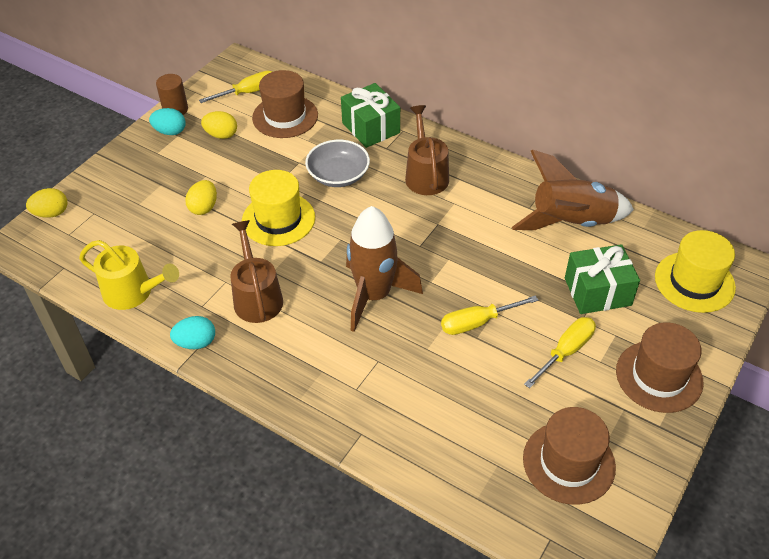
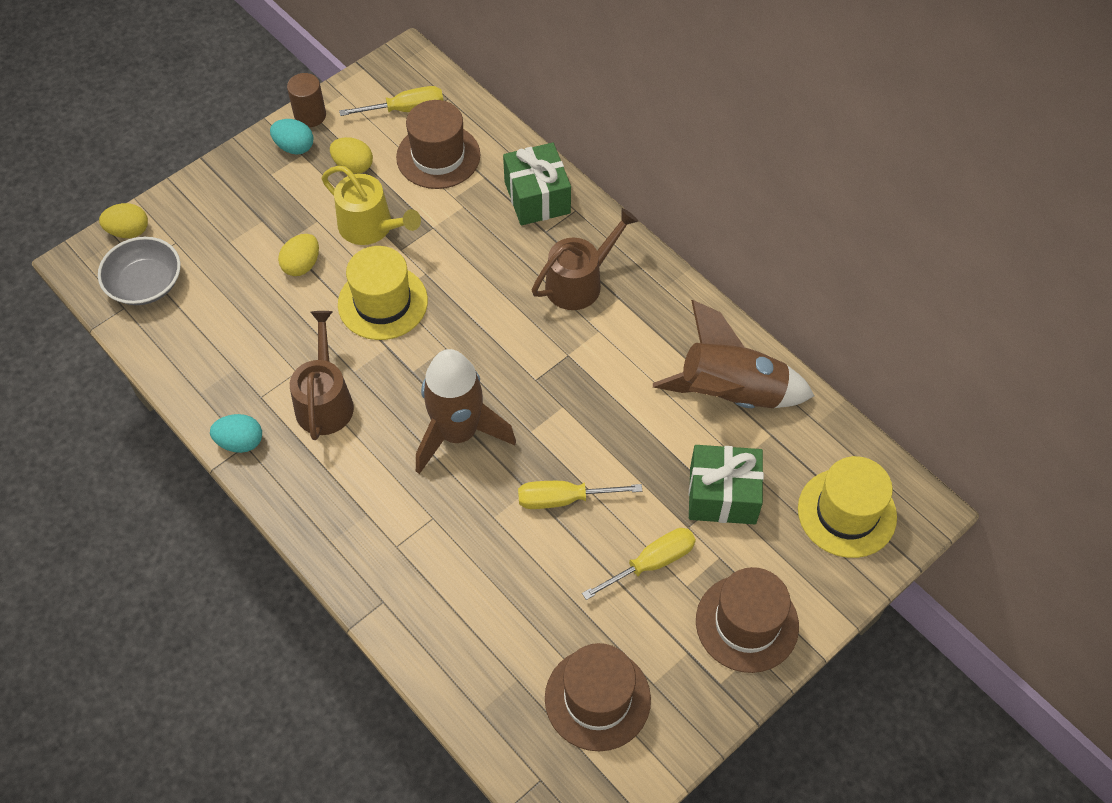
camera: 15 degrees right, 10 degrees up
(133, 292) = (190, 360): yellow watering can -> yellow watering can (370, 227)
(338, 175) = (473, 257): grey bowl -> grey bowl (145, 284)
(426, 175) = (579, 282): brown watering can -> brown watering can turned 45 degrees clockwise

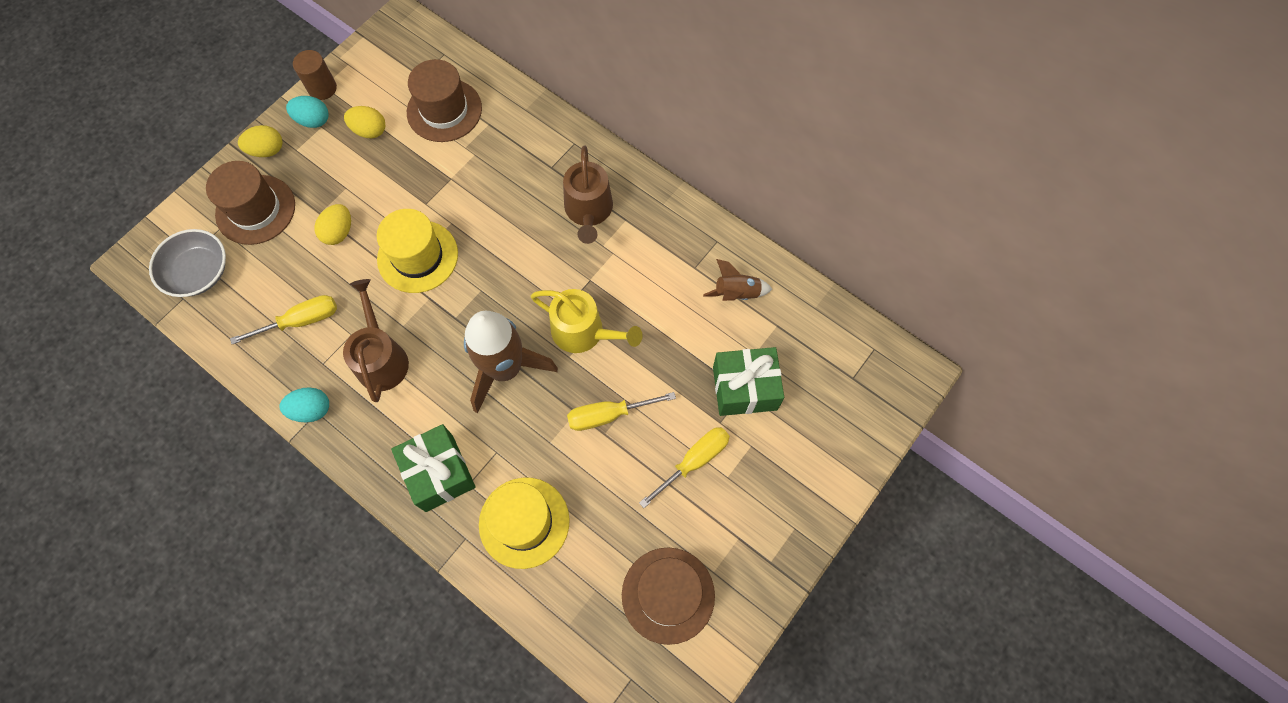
camera: 10 degrees left, 10 degrees up
(129, 231) = (174, 224): yellow egg -> yellow egg (267, 150)
(370, 227) = (395, 186): yellow watering can -> yellow watering can (583, 332)
(405, 110) = (407, 70): yellow screwdriver -> yellow screwdriver (300, 321)
(537, 197) = (538, 136): green gift -> green gift (439, 473)
(579, 282) = (588, 210): brown watering can -> brown watering can turned 135 degrees clockwise
(731, 394) = (736, 293): brown rocket -> brown rocket, size x0.50
(747, 623) = (784, 502): brown hat -> brown hat (255, 210)
(847, 513) = (852, 386): yellow hat -> yellow hat (524, 522)

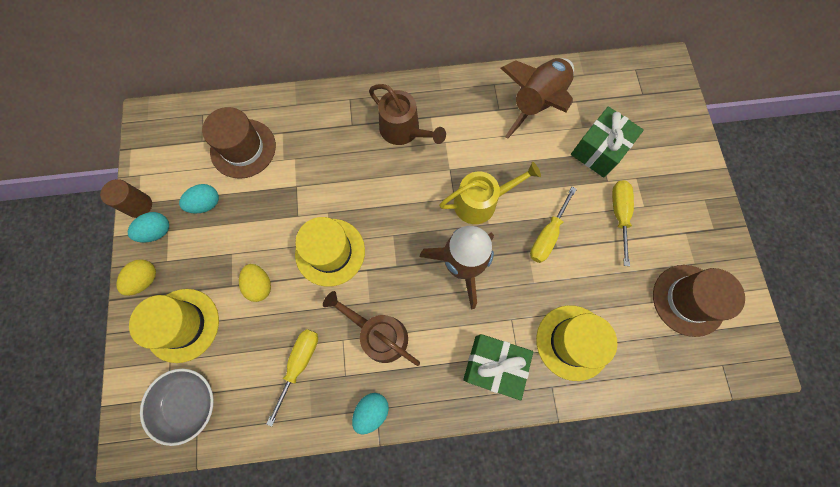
camera: 45 degrees left, 5 degrees up
(255, 210) = (182, 325): brown hat -> yellow hat
(369, 131) = (206, 204): yellow egg -> turquoise egg
(736, 293) = (537, 103): brown rocket -> brown rocket, size x2.02

